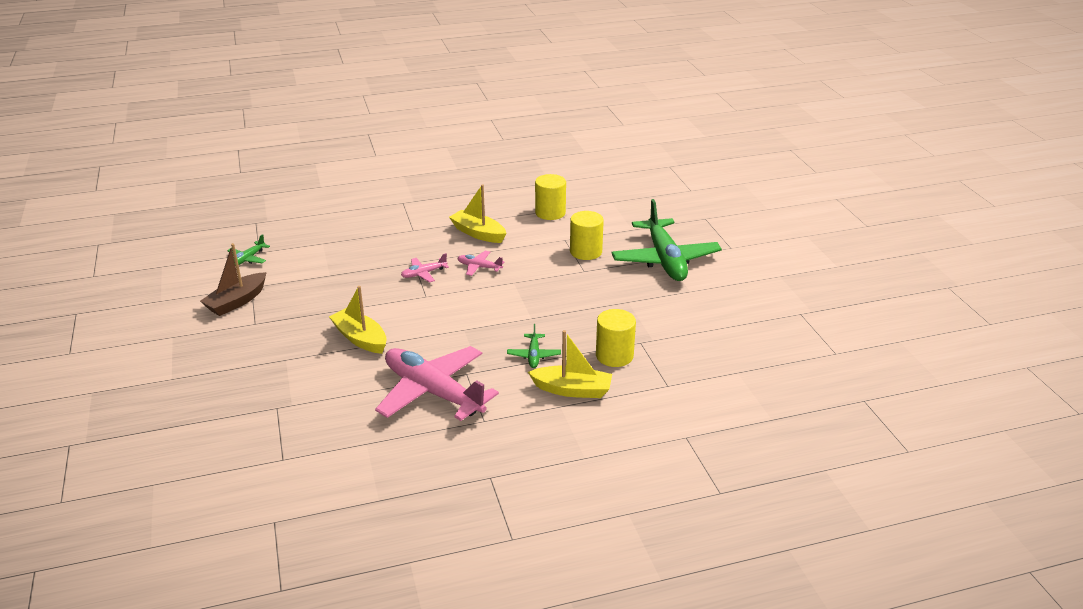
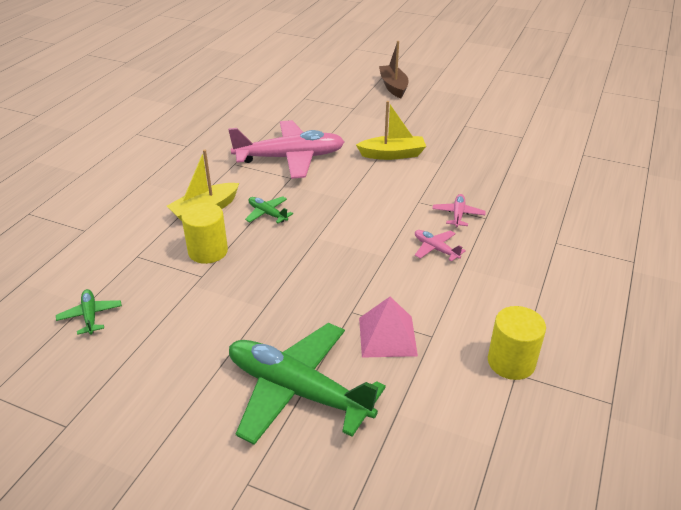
camera: 130 degrees right, 5 degrees up
(237, 301) = (505, 127): brown boat -> brown boat (393, 87)
(247, 259) = (574, 147): green plane -> green plane (90, 316)
(478, 233) = (508, 280): yellow boat -> none
(479, 267) = (435, 249): pink plane -> pink plane turned 105 degrees counterclockwise
(586, 252) = (387, 336): yellow cylinder -> pink pyramid

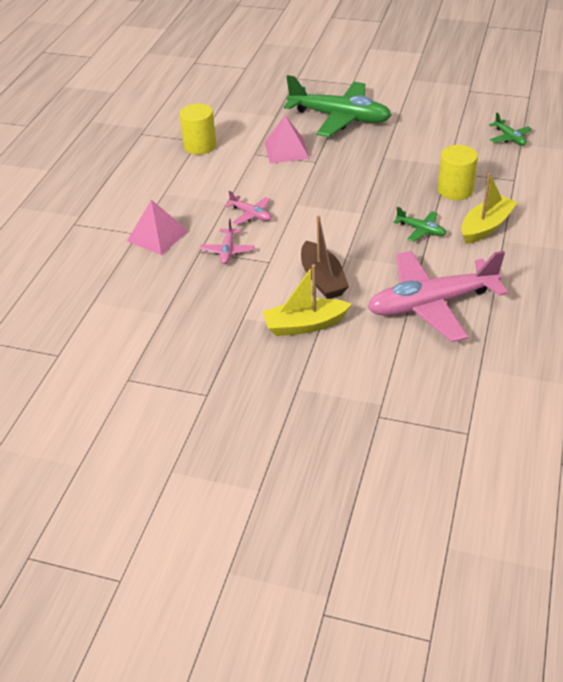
camera: 175 degrees right, 5 degrees up
(393, 87) = (324, 486): brown boat -> brown boat (322, 279)
(533, 237) = (157, 236): none -> pink pyramid

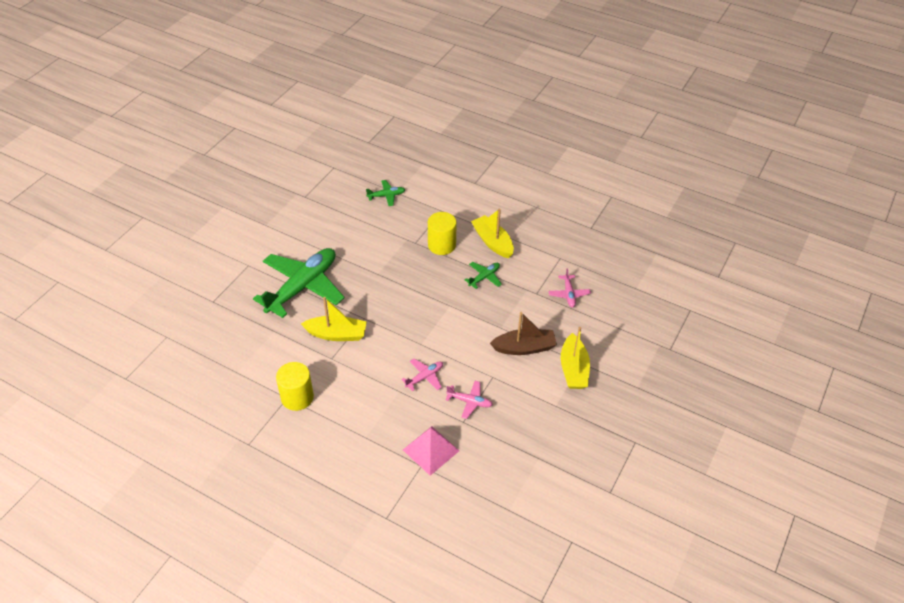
camera: 80 degrees left, 5 degrees up
(286, 150) = (336, 334): pink pyramid -> yellow boat
(431, 304) = (569, 294): pink plane -> pink plane, size x0.43

